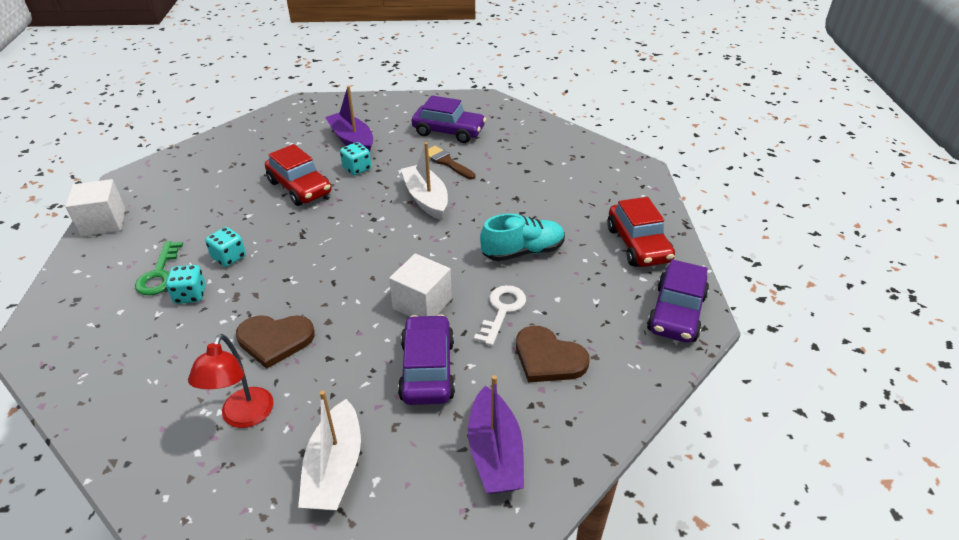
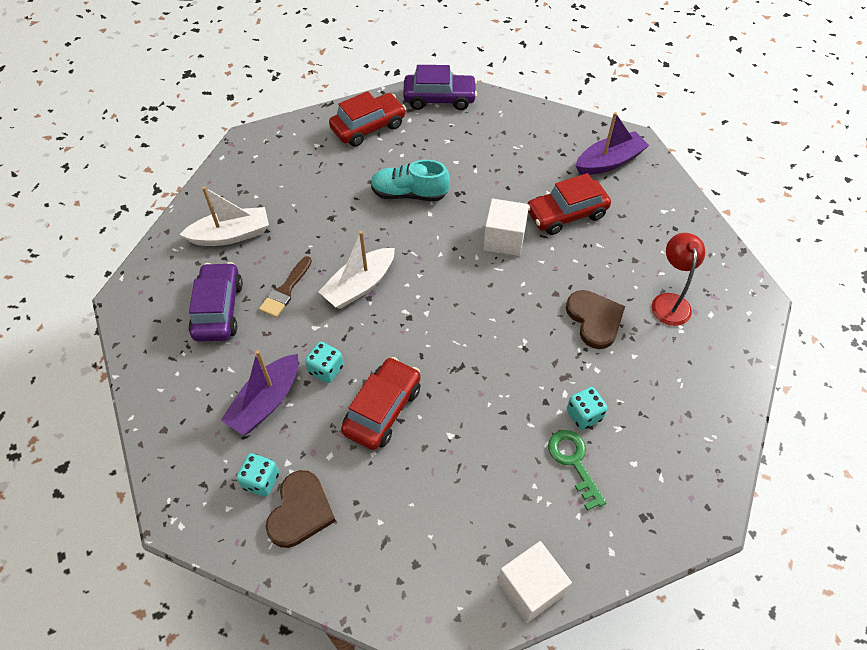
camera: 110 degrees left, 15 degrees up
(159, 274) = (574, 462): green key -> green key turned 90 degrees counterclockwise
(229, 257) = (521, 413): turquoise dice -> turquoise dice (261, 481)
(243, 417) = (669, 302): red lamp -> red lamp turned 75 degrees counterclockwise
(335, 468) = (670, 233): white boat -> white boat (231, 235)
(427, 369) = (566, 214): purple car -> red car
(502, 310) = (485, 189): white key -> none
(523, 251) = (409, 194): turquoise shoe -> turquoise shoe turned 45 degrees counterclockwise
(548, 358) = (518, 154): brown heart -> brown heart (300, 511)

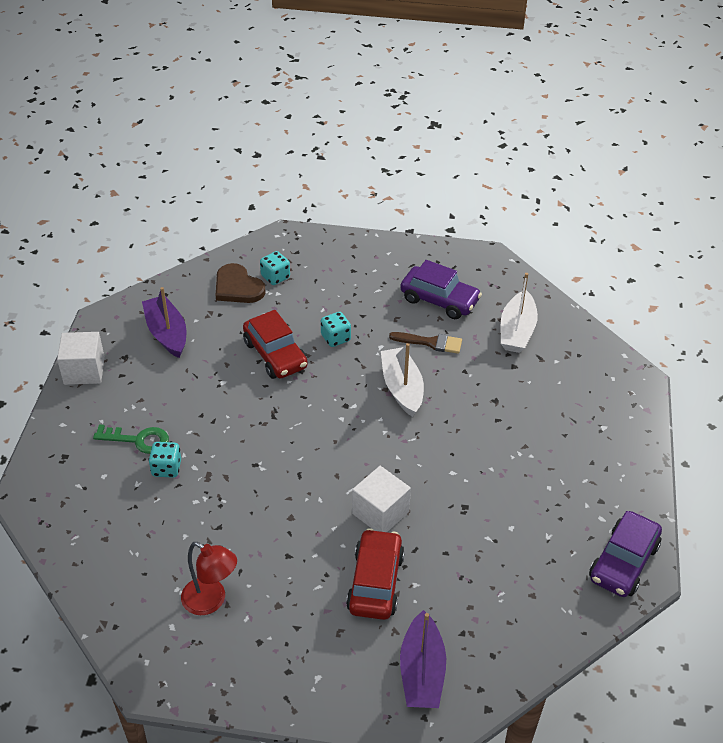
camera: 120 degrees right, 10 degrees down
(266, 402) = (334, 298): purple boat -> purple boat (167, 333)
(285, 290) = (430, 342): brown brush -> brown brush turned 135 degrees clockwise
(368, 127) = (608, 478): red car -> none
(409, 194) = (488, 468): turquoise shoe -> none
(594, 319) = (241, 529): brown heart -> none

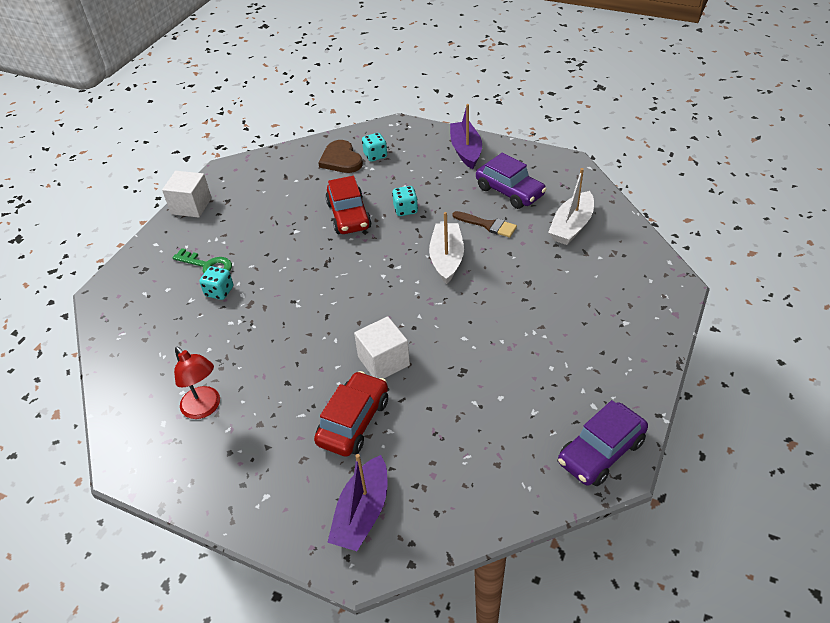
camera: 20 degrees right, 0 degrees up
(167, 333) = (268, 187): purple boat -> purple boat (466, 151)

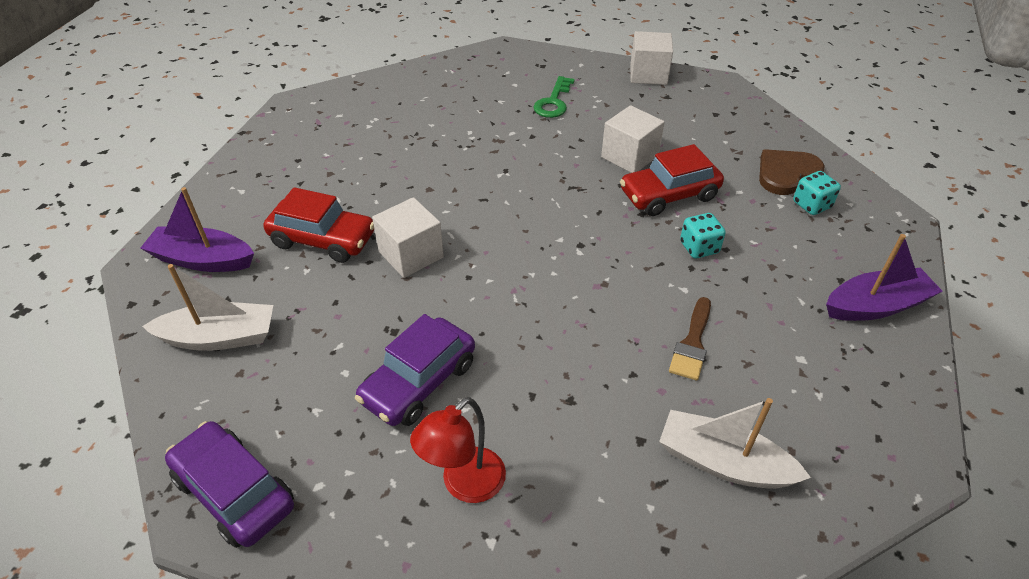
camera: 80 degrees right, 0 degrees up
(205, 408) = (353, 135): red lamp -> red lamp (464, 485)
(219, 291) = (514, 116): turquoise dice -> none
(298, 229) = (629, 156): none -> white cube
(446, 259) = (604, 300): white boat -> white boat (219, 337)
(509, 191) = (788, 369): purple car -> purple car (419, 382)

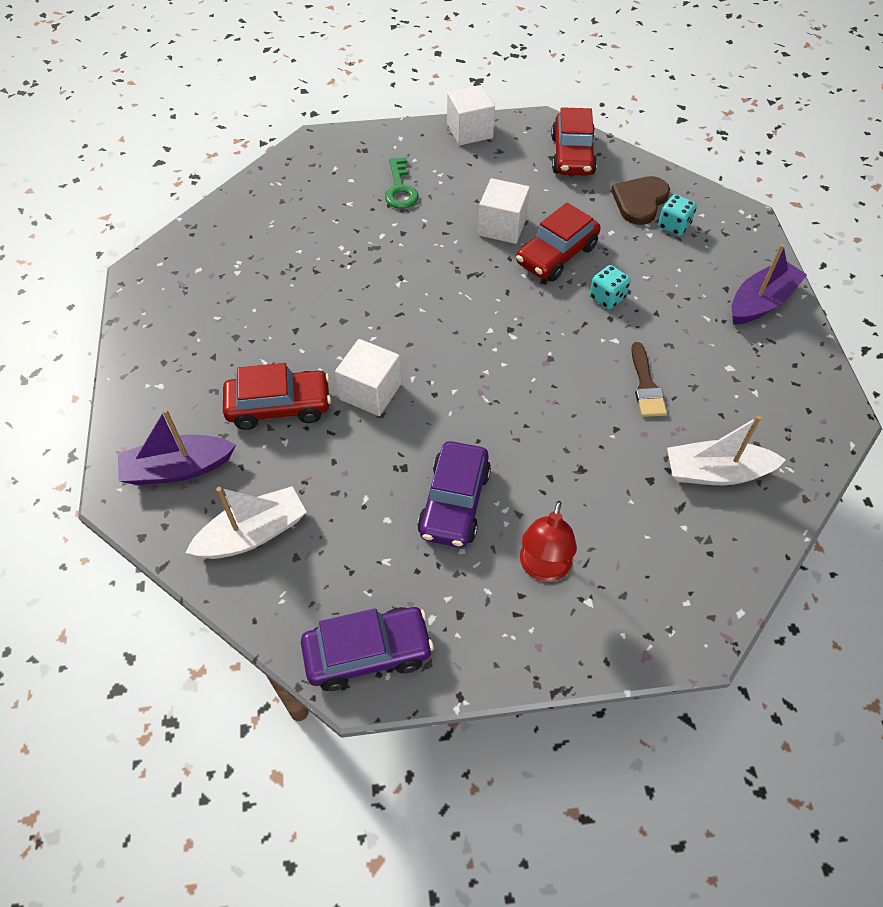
camera: 25 degrees left, 10 degrees up
(235, 492) = (368, 653): purple car -> purple car turned 150 degrees clockwise
(737, 117) = (572, 155): none -> red car

